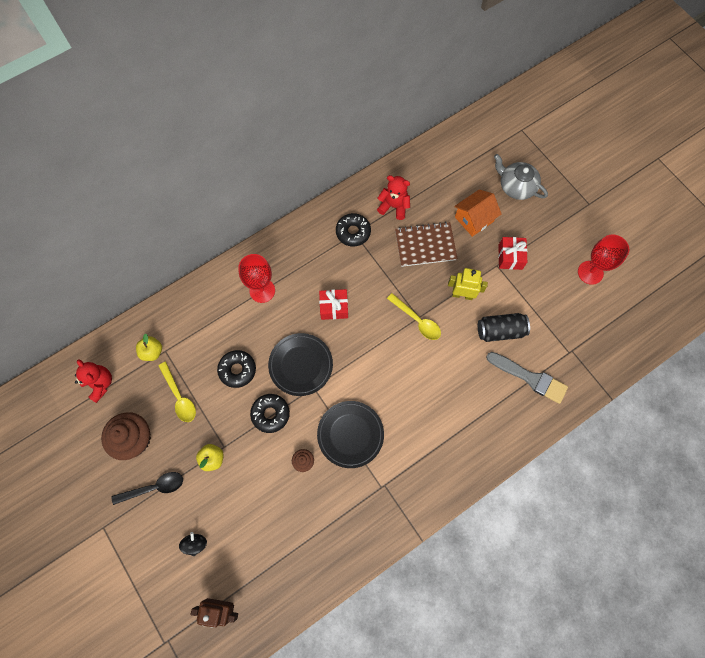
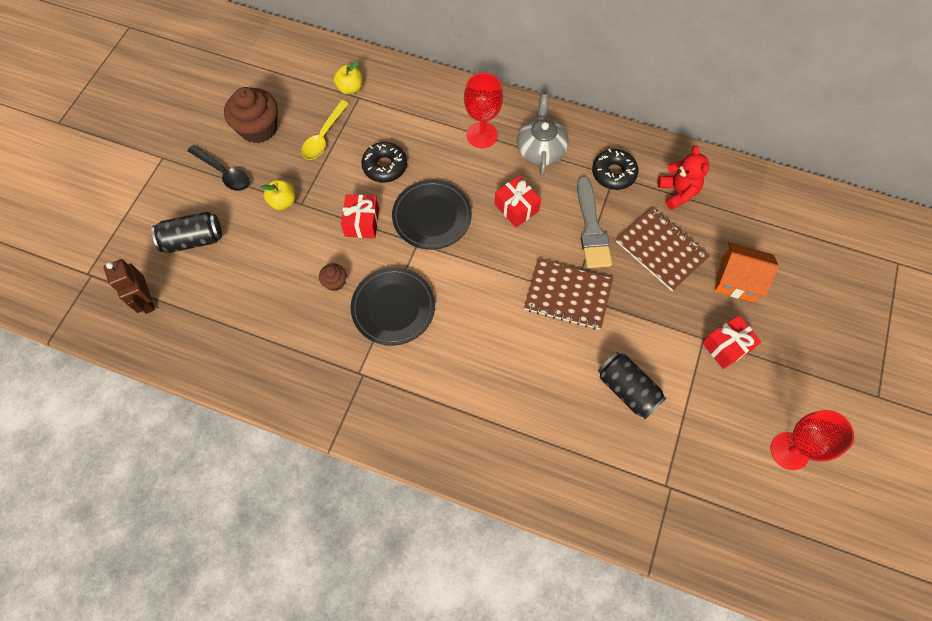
camera: 55 degrees right, 5 degrees down
(100, 383) = (291, 70): red teddy bear -> none
(195, 543) = (193, 240): black spinning top -> black can
(270, 414) = (362, 222): black donut -> red gift
(417, 320) = (568, 295): yellow spoon -> brown notebook
(462, 295) = (636, 323): yellow robot -> none
(516, 186) = (820, 300): grey teapot -> grey teapot (540, 150)
(529, 378) = (597, 457): grey brush -> grey brush (591, 228)

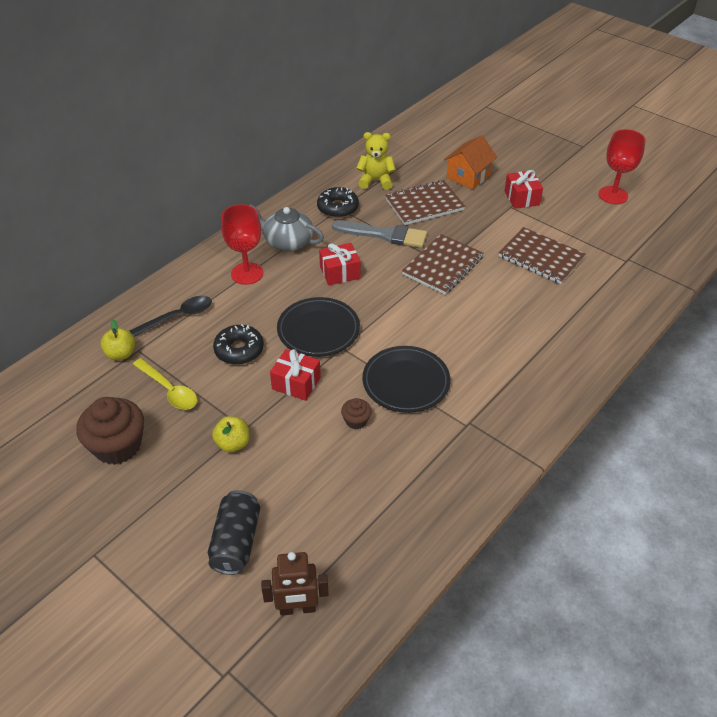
camera: 70 degrees left, 20 degrees down
(224, 173) = (159, 492): black spoon -> black spoon (178, 316)
(627, 389) = (541, 257): black can -> brown notebook
(677, 192) = (376, 181): red teddy bear -> yellow teddy bear

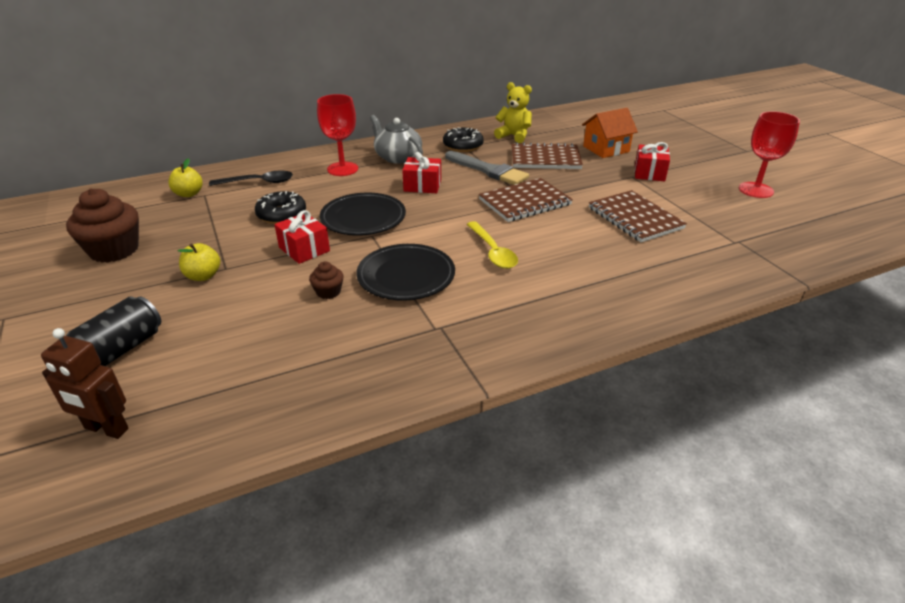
camera: 25 degrees right, 10 degrees down
(169, 390) = (196, 226): yellow spoon -> yellow spoon (493, 252)

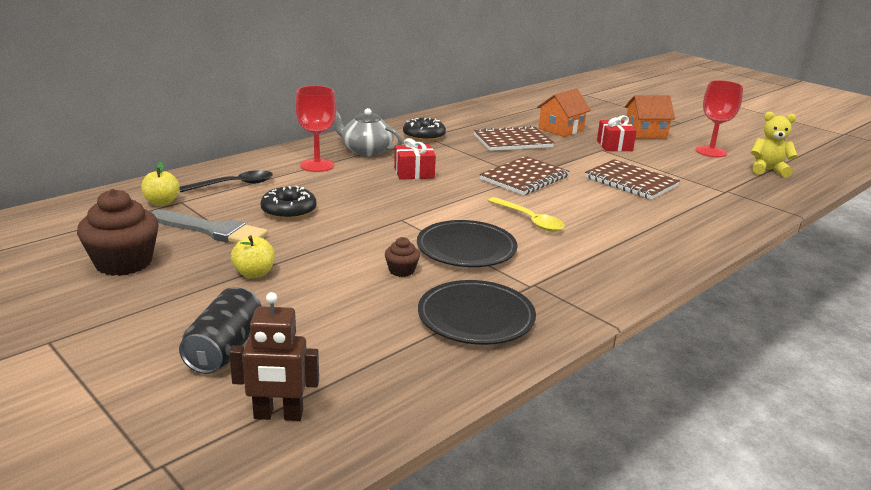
camera: 20 degrees left, 10 degrees down
(304, 249) = (342, 238): red gift -> none
(363, 218) = (379, 206): black plate -> black plate (476, 317)
(488, 170) = (467, 155): grey brush -> grey brush (212, 230)
(514, 136) = (466, 124): yellow teddy bear -> yellow teddy bear (767, 170)
(696, 160) = (645, 133): none -> orange house

